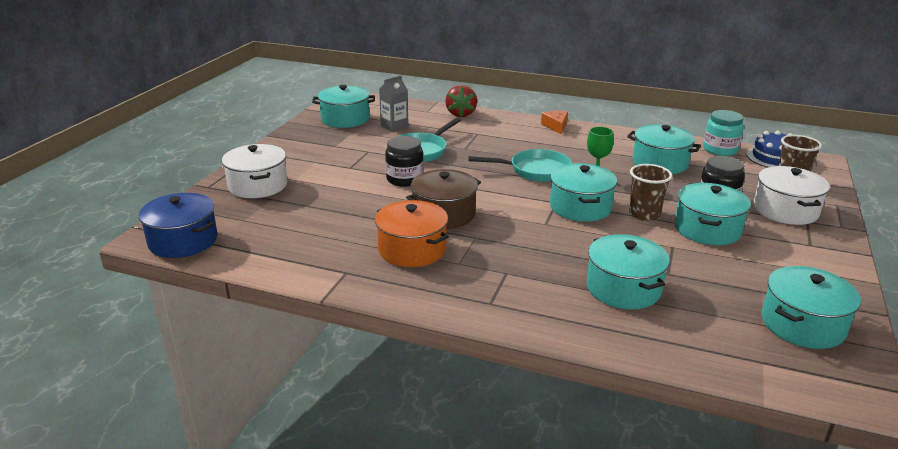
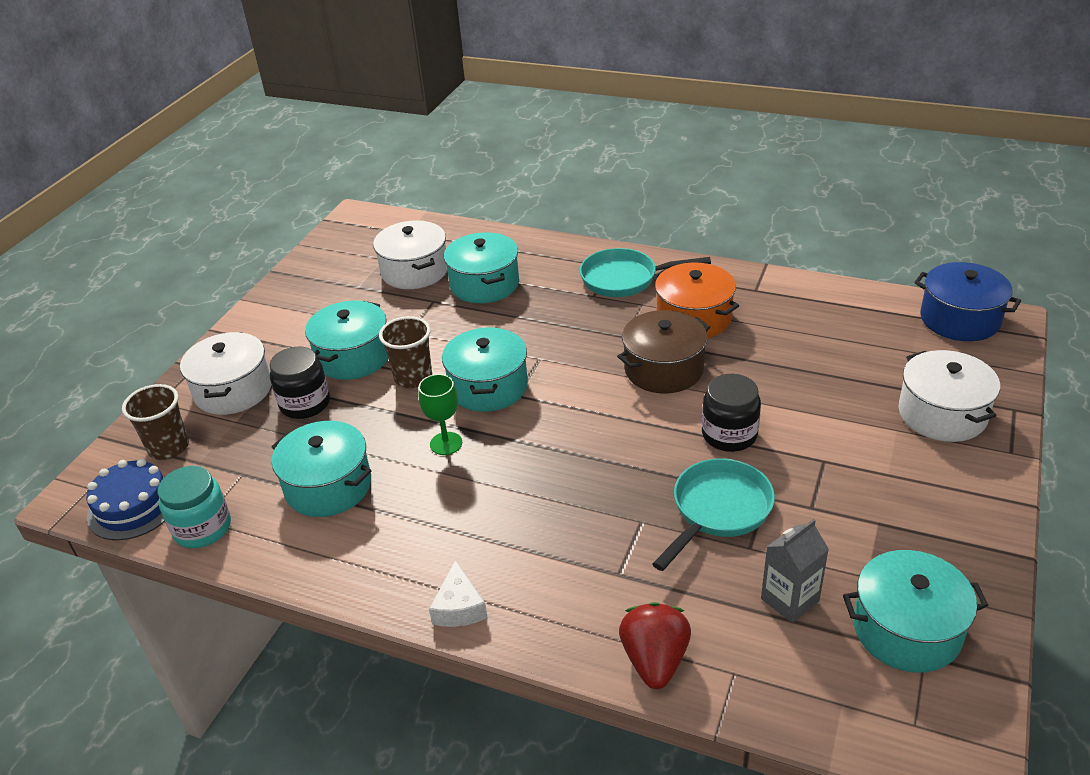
camera: 175 degrees left, 10 degrees up
(535, 171) = (531, 461): turquoise pan -> turquoise pan (625, 279)
(556, 126) = (459, 607): orange cheese -> white cheese
(711, 307) = (414, 271): none -> white pot
(802, 324) = (349, 259): turquoise pot -> none

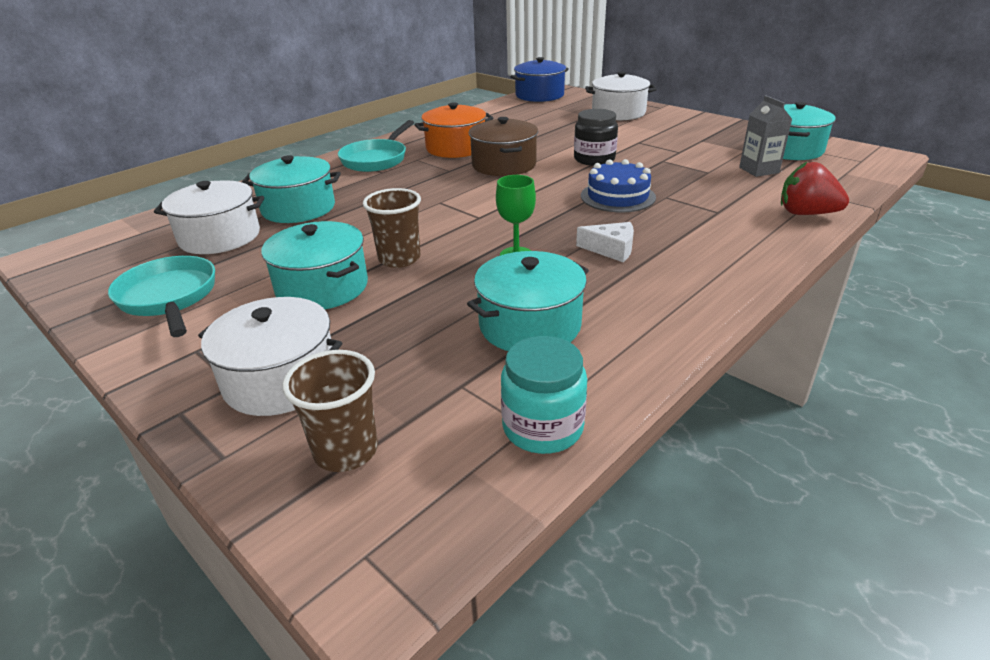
camera: 70 degrees left, 5 degrees down
(133, 506) = (451, 498): blue cake -> blue cake (617, 196)
(305, 403) = (371, 326): black jar -> none
(459, 607) = (735, 276): white cheese -> white cheese (611, 249)
(488, 387) = (454, 226): turquoise pot -> none
(718, 510) = (668, 174): turquoise pan -> turquoise pan (169, 298)

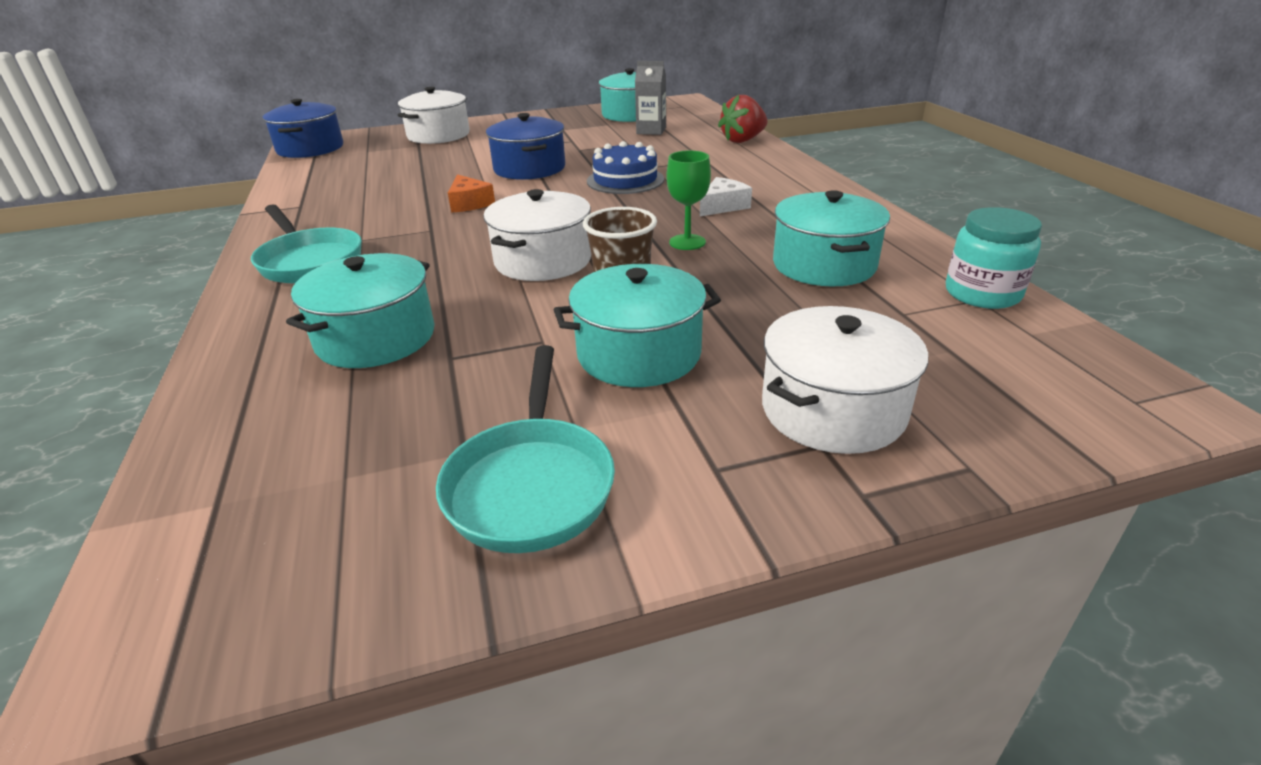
camera: 60 degrees left, 0 degrees up
(169, 298) = (531, 484): turquoise pan -> turquoise pan turned 90 degrees counterclockwise
(220, 237) = (371, 416): white pot -> white pot (543, 260)
(346, 451) = (984, 388): brown cup -> none
(456, 148) = (372, 214): orange pot -> none
(504, 165) = (469, 203): brown pot -> orange cheese
(594, 159) = (529, 168): black jar -> blue pot

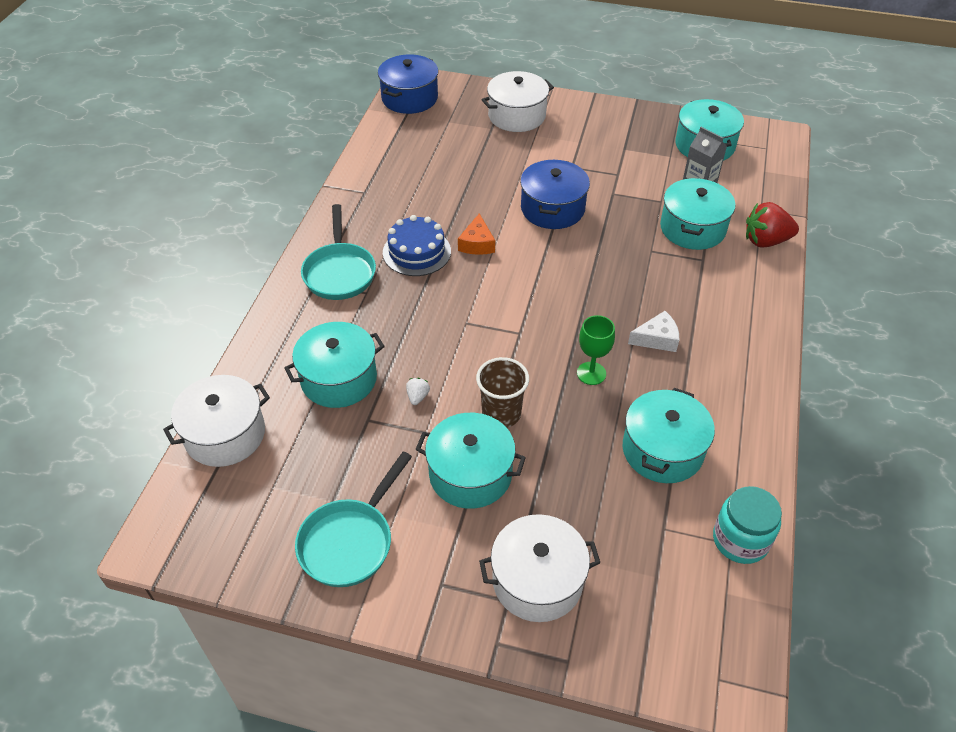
camera: 30 degrees right, 15 degrees up
(503, 317) = (417, 397): none -> white strawberry
(543, 260) = (480, 346): white pot -> white pot (225, 434)
(625, 180) = (613, 263): blue cake -> blue cake (416, 252)
(674, 149) = (692, 228): none -> turquoise pot

